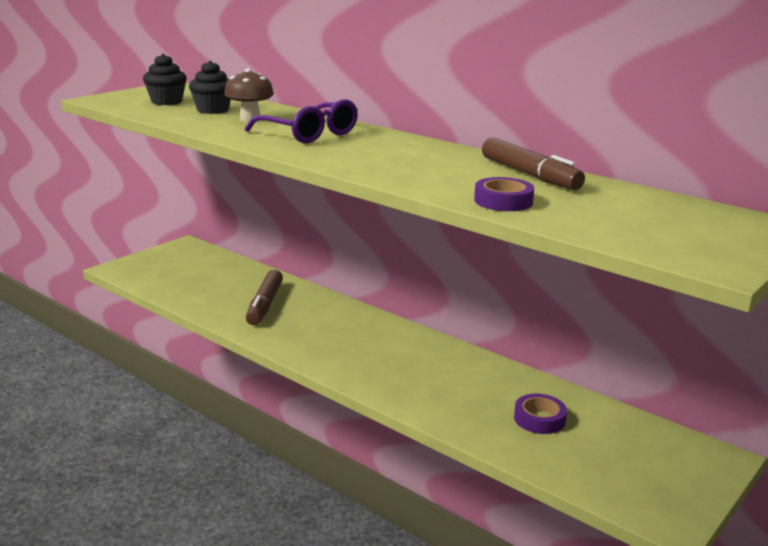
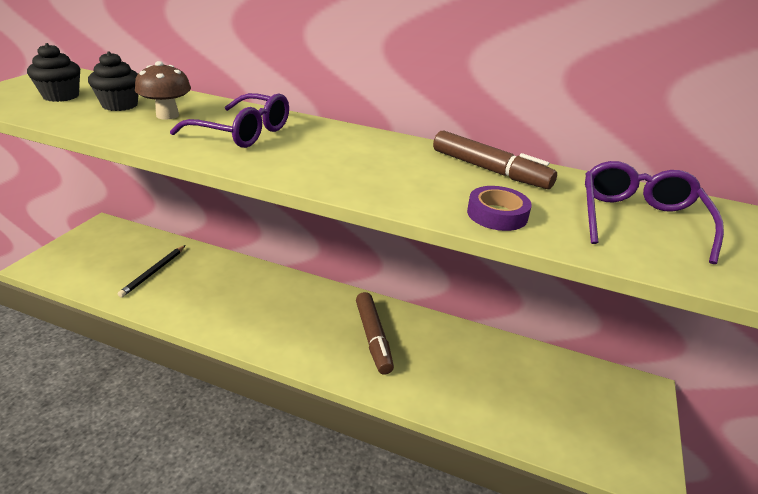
camera: 20 degrees left, 10 degrees up
(221, 286) = (154, 272): none -> black pencil
(264, 305) = (205, 288): brown marker -> brown marker (373, 338)
(539, 419) = (497, 379): purple tape -> none
(650, 218) = (639, 220): none -> purple glasses

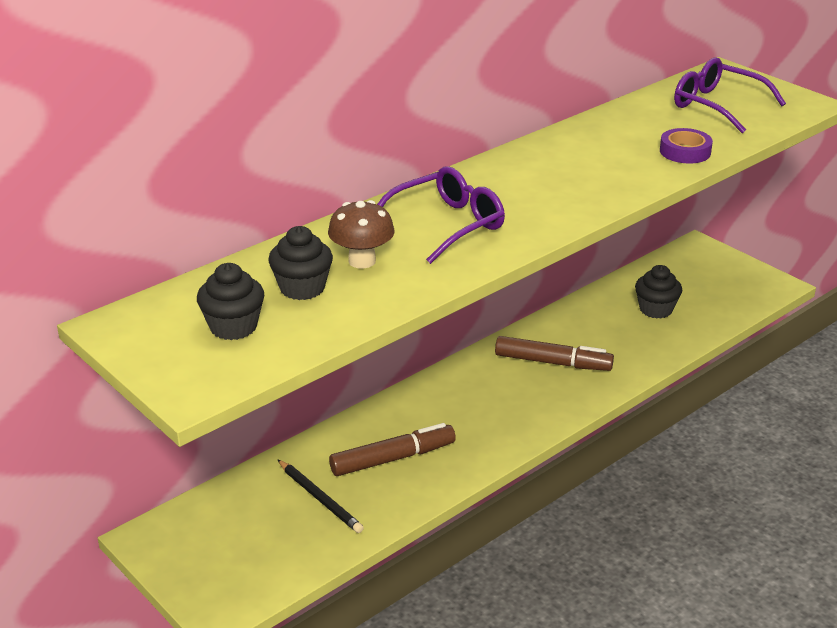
camera: 60 degrees left, 0 degrees up
(489, 170) = (606, 131): brown marker -> brown marker (393, 459)
(506, 383) = (656, 309): none -> black cupcake

